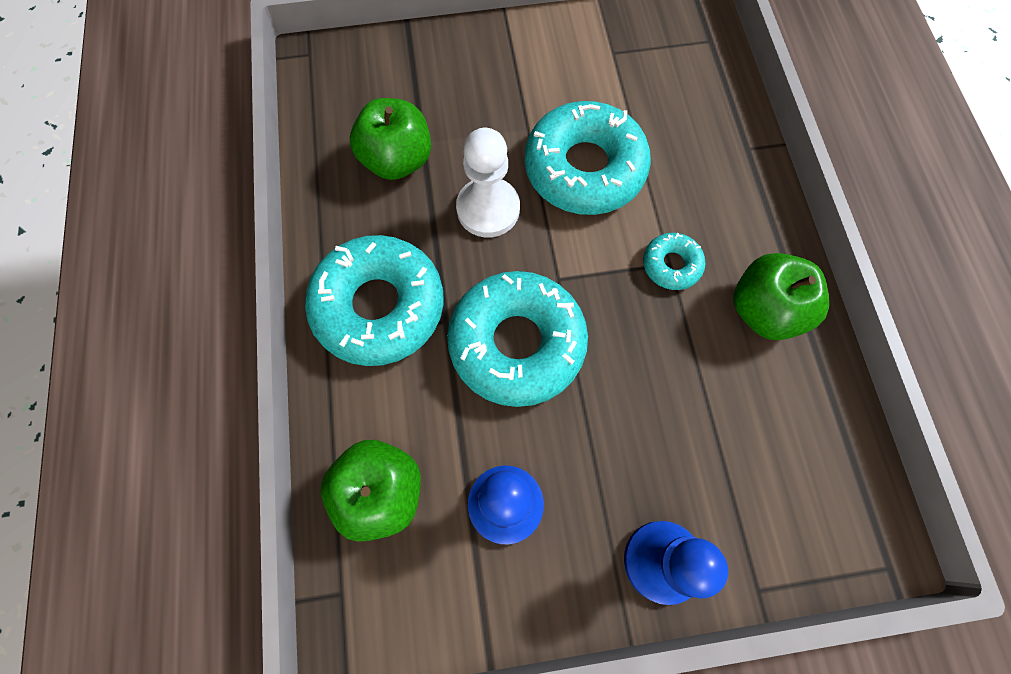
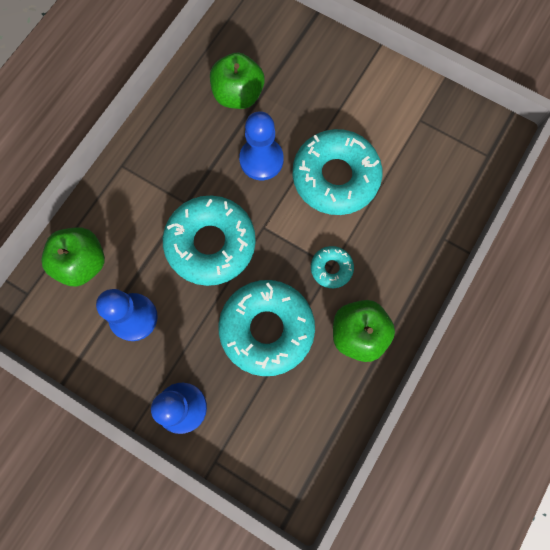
camera: 40 degrees right, 5 degrees up
(379, 306) = (160, 169): turquoise donut -> turquoise donut (267, 329)
(488, 209) = (261, 160): white pawn -> blue pawn

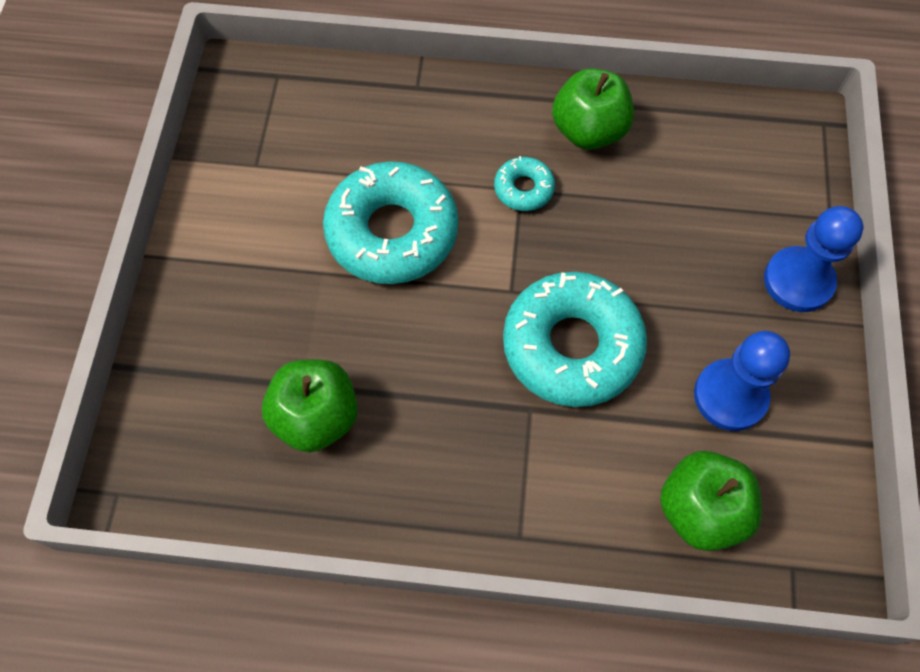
camera: 115 degrees left, 10 degrees down
(261, 160) = (411, 336): blue pawn -> none
(267, 329) = (644, 229): turquoise donut -> none

